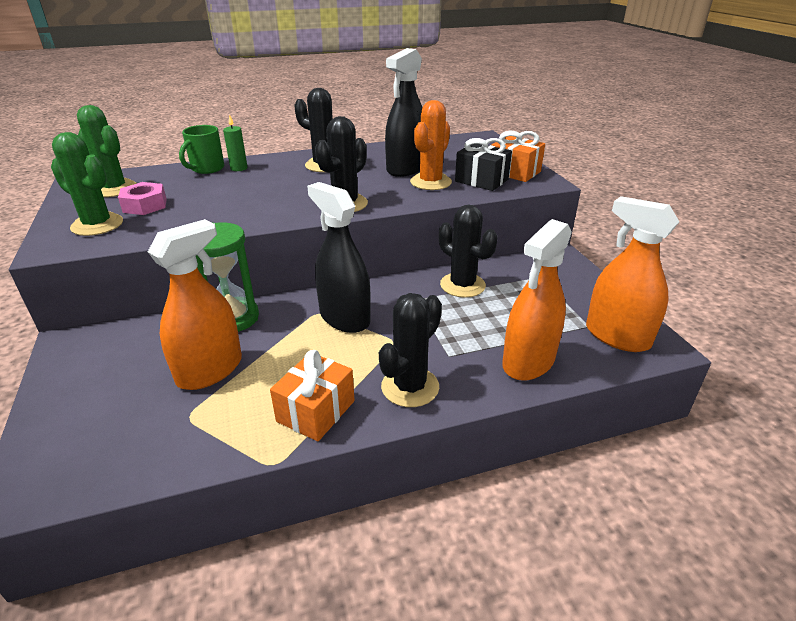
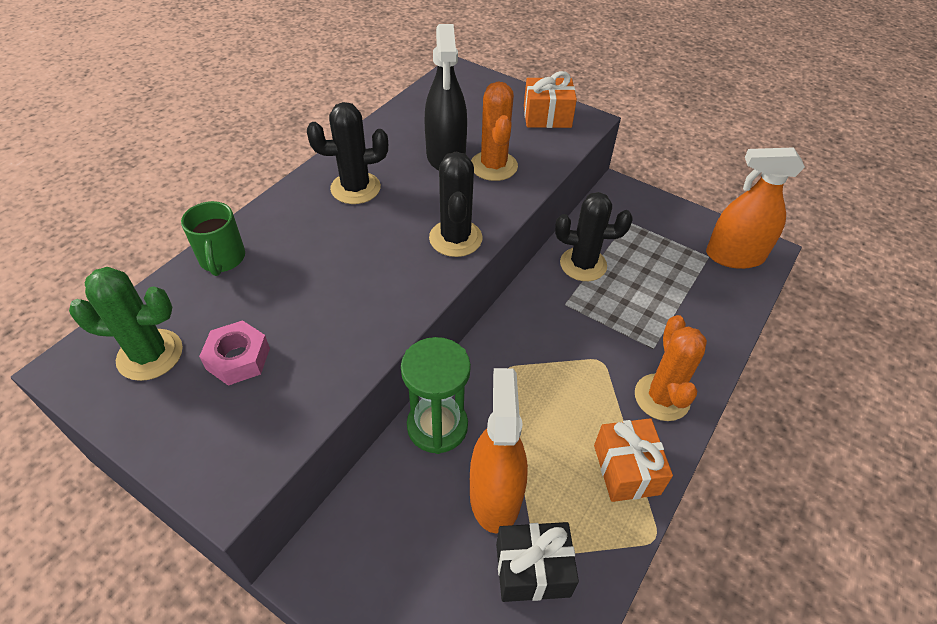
camera: 40 degrees left, 15 degrees up
(97, 225) = (228, 422): green cactus -> none
(239, 168) = (262, 239): green candle -> none
(344, 318) = (534, 360): black spray bottle -> none
(410, 387) = (662, 397): black cactus -> orange cactus
(481, 180) = (534, 142): black gift -> black gift (532, 570)
(528, 362) = (708, 318): orange spray bottle -> none

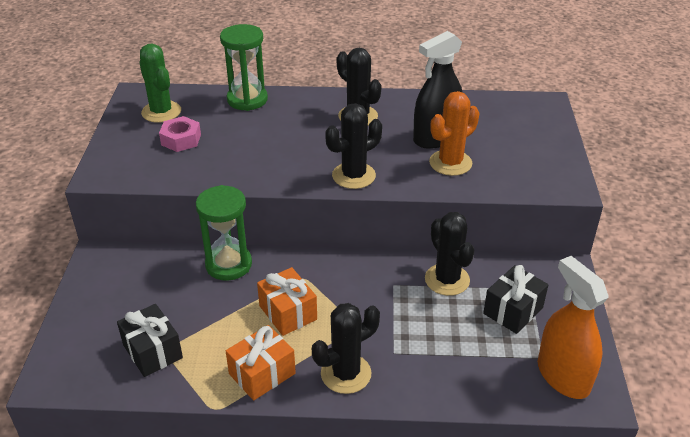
camera: 60 degrees right, 10 degrees down
(222, 259) = (247, 100): green mug -> green hourglass
(495, 495) = (195, 313): orange spray bottle -> none
(547, 117) = (546, 166): orange gift -> orange gift (288, 313)
(646, 244) = (513, 310): none -> black gift
(662, 397) = (346, 374): orange cactus -> black cactus

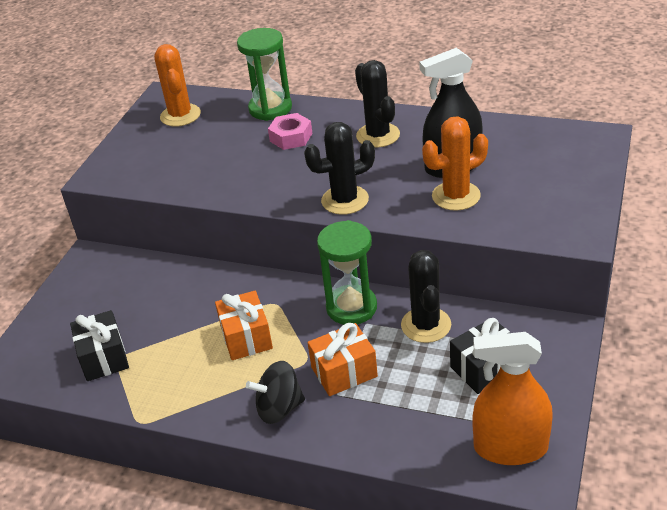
camera: 20 degrees right, 0 degrees up
(161, 112) = (180, 115): green cactus -> orange cactus
(181, 139) = (187, 146): pink nut -> pink nut (291, 137)
(228, 264) = (207, 281): green hourglass -> green hourglass (351, 307)
(262, 374) = (197, 395): orange gift -> orange gift (344, 372)
(346, 374) = (279, 408): black cactus -> black spinning top
(563, 376) = (510, 448): orange spray bottle -> orange spray bottle turned 75 degrees counterclockwise

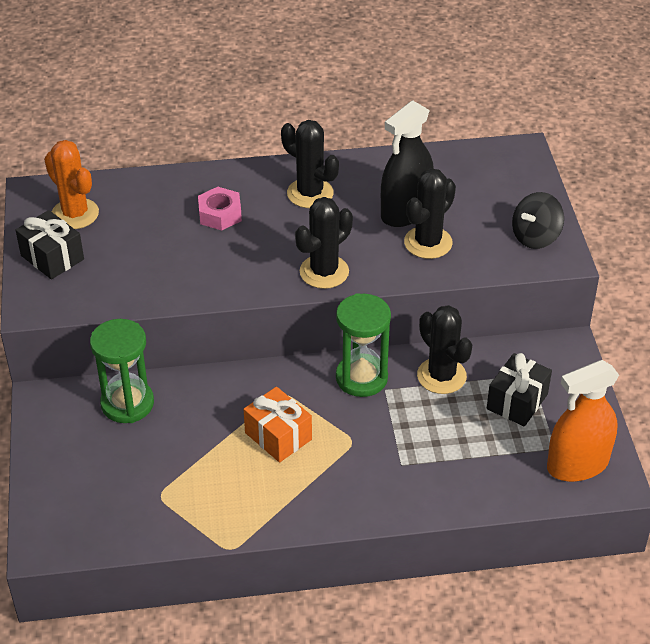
camera: 30 degrees left, 5 degrees up
(104, 357) = (144, 499): black gift -> black gift (52, 257)
(270, 108) = (173, 185): green hourglass -> green hourglass (127, 403)
(279, 408) = (356, 493): black spinning top -> black spinning top (535, 237)
(344, 372) = (394, 442): orange gift -> none
(456, 196) = (428, 243): orange cactus -> black cactus

